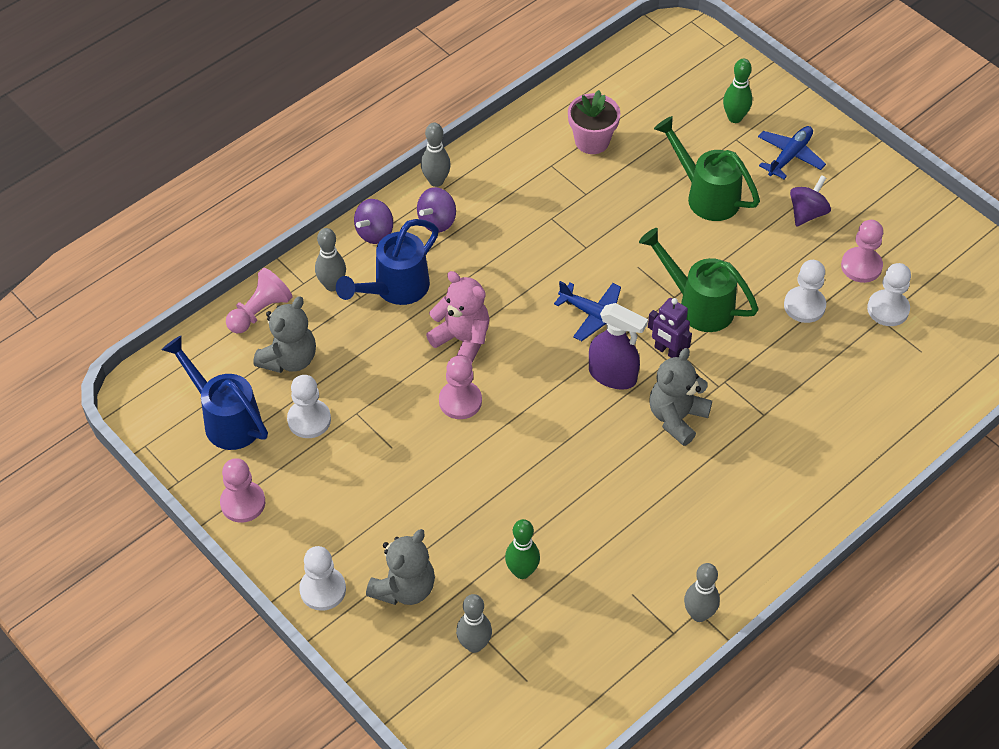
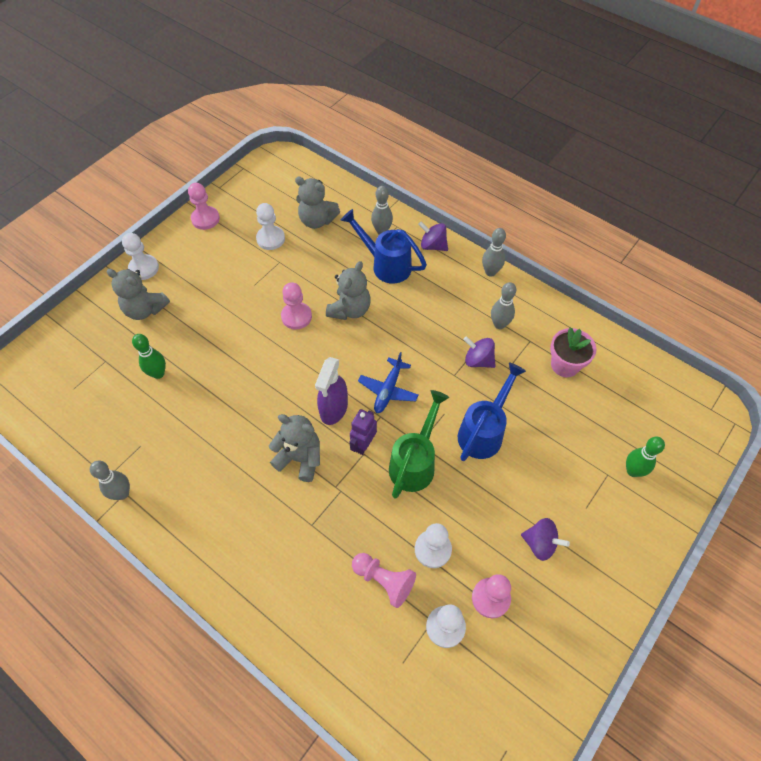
camera: 80 degrees right, 5 degrees up
(225, 418) = (267, 199): blue watering can -> blue watering can (484, 431)
(260, 311) = (352, 199): pink pawn -> pink pawn (384, 580)
(437, 221) = (453, 278): purple spinning top -> purple spinning top (478, 360)
(462, 339) = (350, 309): pink teddy bear -> grey teddy bear
(474, 645) = (101, 354): grey bowling pin -> grey bowling pin (499, 324)
(705, 195) = (535, 456): green watering can -> none
(790, 156) = (604, 522): blue plane -> none

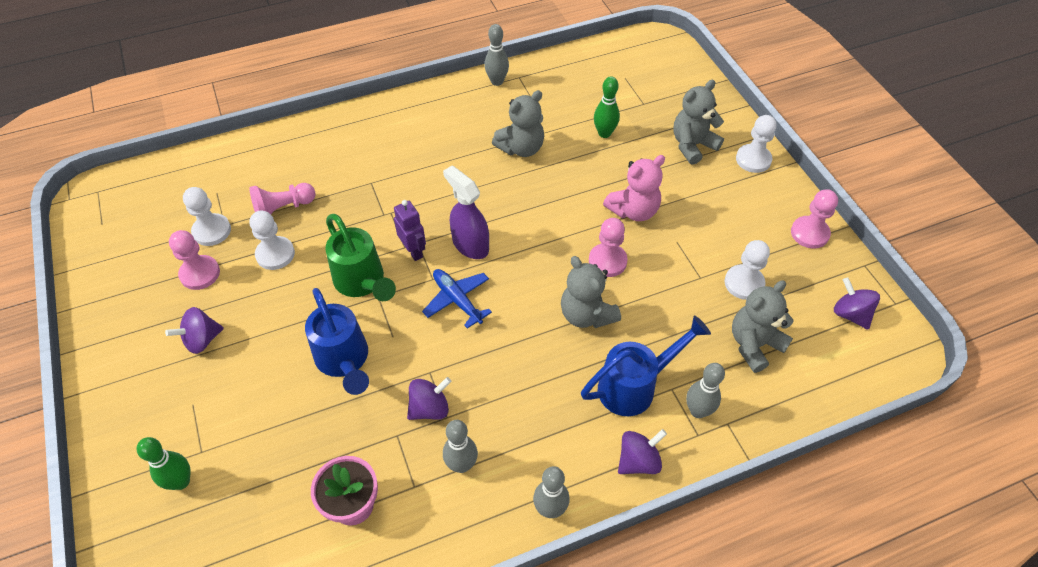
camera: 120 degrees right, 5 degrees down
(238, 320) = (633, 210): none -> pink teddy bear
(264, 185) = (850, 314): none -> purple spinning top
(300, 458) = (438, 199): grey teddy bear -> grey teddy bear (521, 148)

